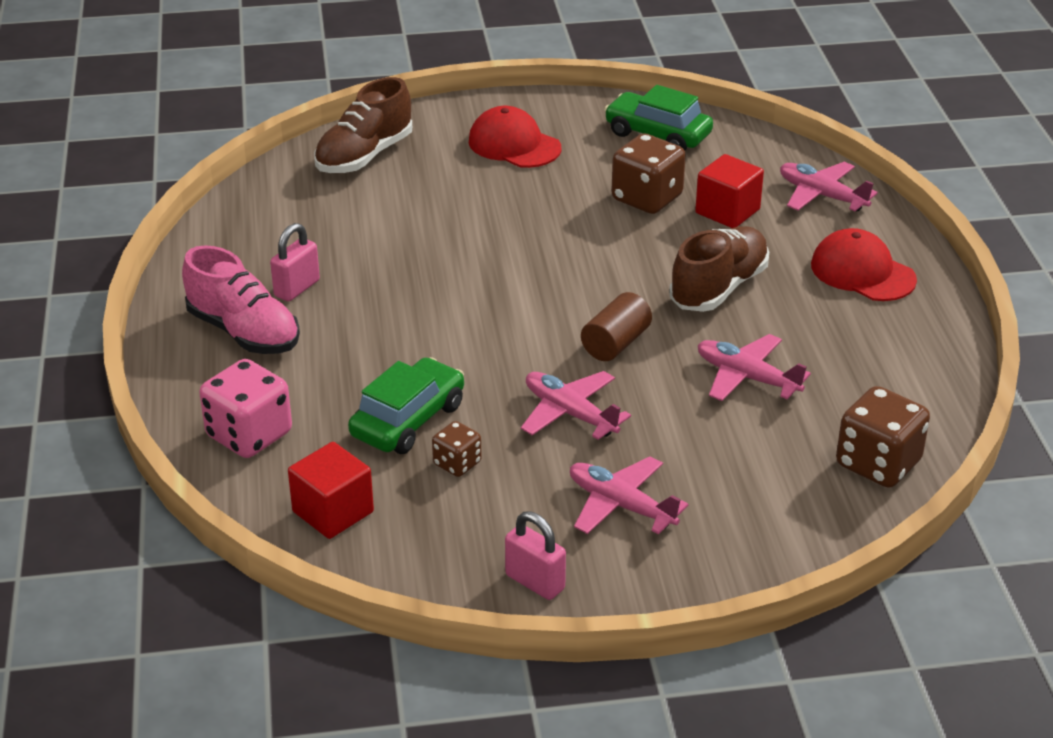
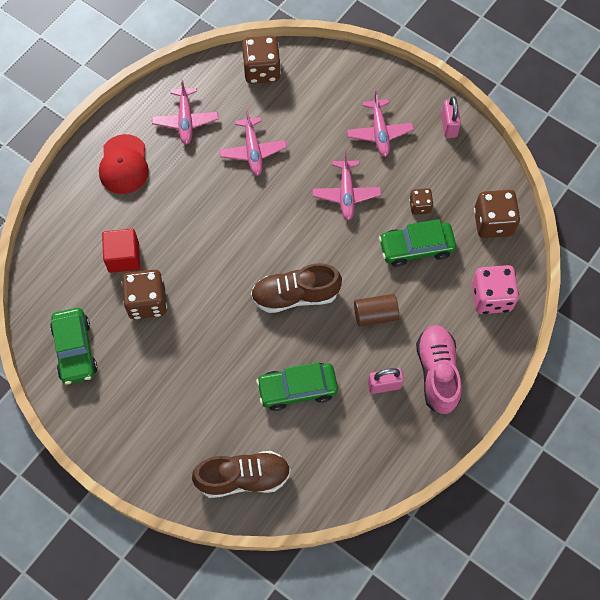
camera: 135 degrees left, 30 degrees up
(333, 512) = (493, 222): red cube -> brown dice
(392, 233) = (297, 389): none -> green car
(514, 145) = (156, 412): red cap -> none
(615, 343) = (281, 216): brown cylinder -> brown cylinder (375, 314)
(718, 288) = (196, 210): brown shoe -> brown shoe (295, 295)
(821, 196) = (67, 228): pink plane -> pink plane (185, 120)

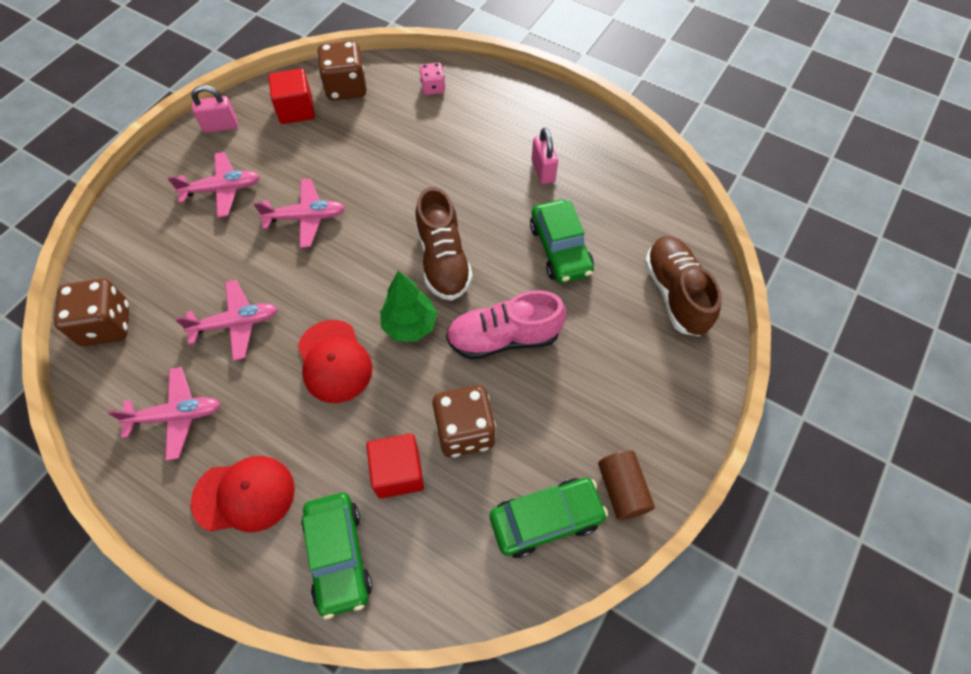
camera: 95 degrees left, 5 degrees down
(214, 216) = (334, 361): none -> red cap
(238, 268) = (410, 325): none -> green tree
(375, 314) = (461, 182): brown cylinder -> brown cylinder (622, 489)
(416, 247) = (377, 150): green car -> green car (338, 556)
(420, 206) = (324, 148): brown dice -> none
(437, 373) = (522, 128): pink shoe -> pink shoe (504, 337)
(466, 182) = (296, 109): none -> red cube
(491, 297) = (433, 88): pink dice -> pink dice, size x0.55

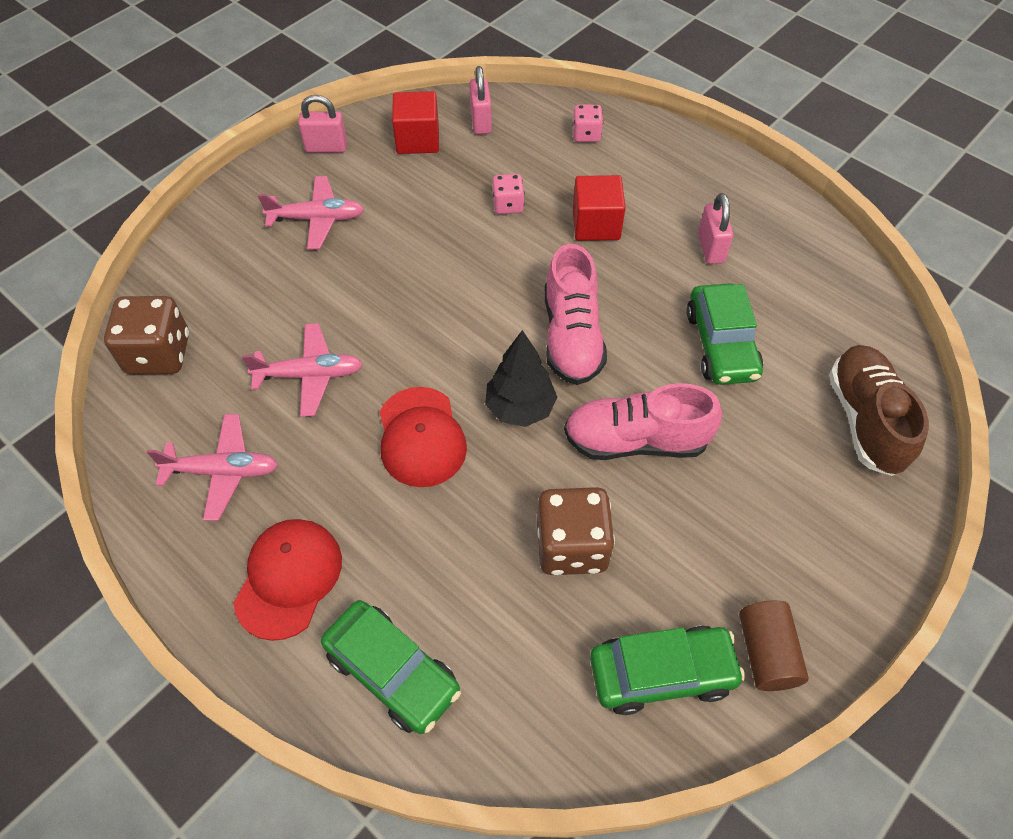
camera: 10 degrees right, 5 degrees down
(244, 495) = (289, 578): red cap -> red cap turned 75 degrees counterclockwise
(306, 217) = (411, 264): pink plane -> none
(338, 556) = (392, 672): green car -> green car turned 45 degrees counterclockwise
(346, 87) = (481, 122): brown dice -> pink padlock
(378, 156) = (508, 205): none -> pink dice
(398, 472) = (481, 583): red cube -> red cube (596, 224)
(410, 325) = (520, 408): green tree -> black tree
(443, 260) = (572, 337): brown shoe -> pink shoe

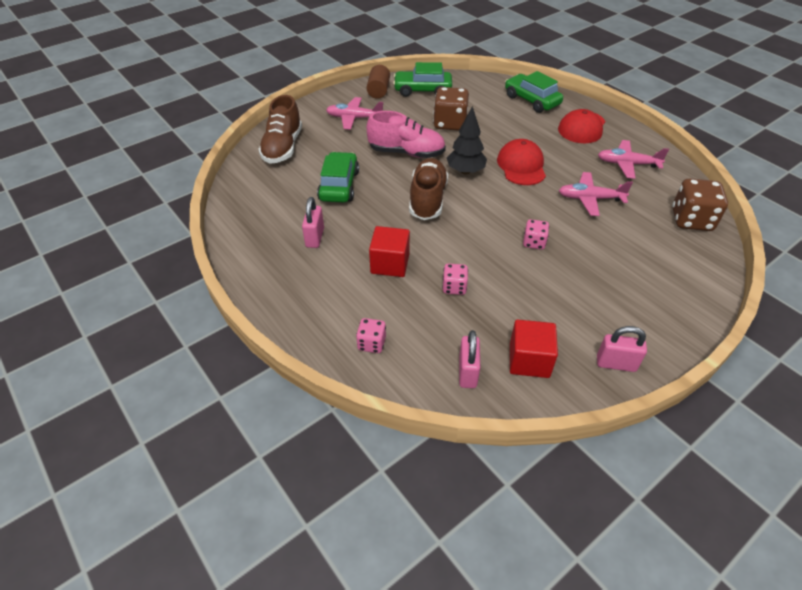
camera: 170 degrees left, 10 degrees down
(317, 219) = (608, 295): pink plane -> pink plane (354, 118)
(406, 281) = (534, 242): none -> pink dice
(572, 337) = (427, 199): pink shoe -> brown shoe

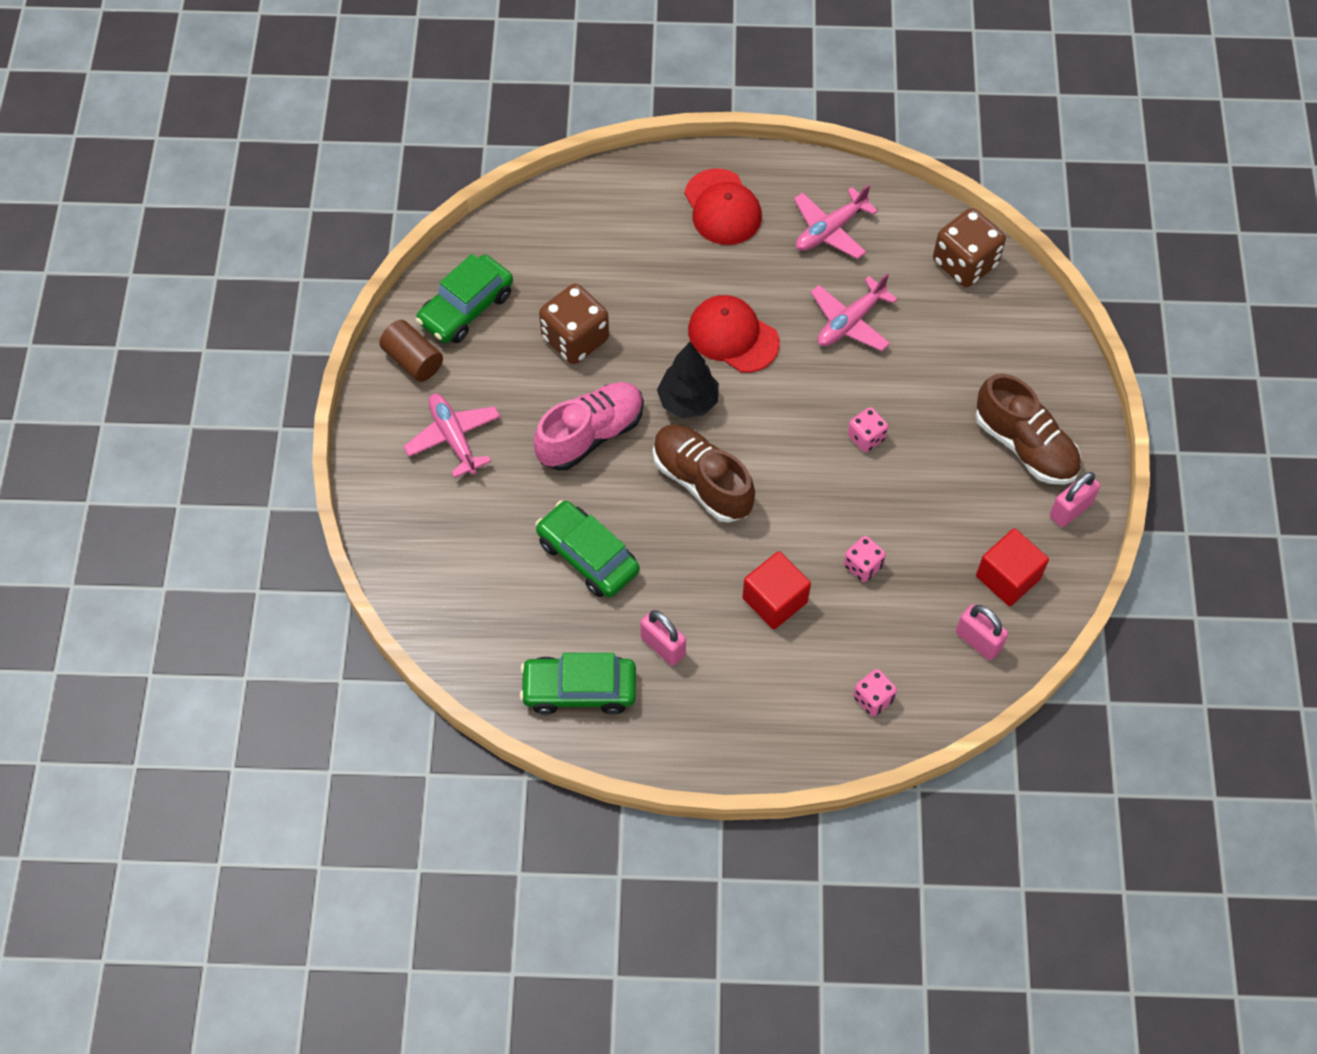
camera: 50 degrees left, 15 degrees up
(283, 147) = (441, 567): brown shoe -> brown shoe (1025, 445)
(354, 118) = (453, 438): pink plane -> pink plane turned 105 degrees clockwise
(531, 100) = (616, 207): green car -> green car (579, 689)

